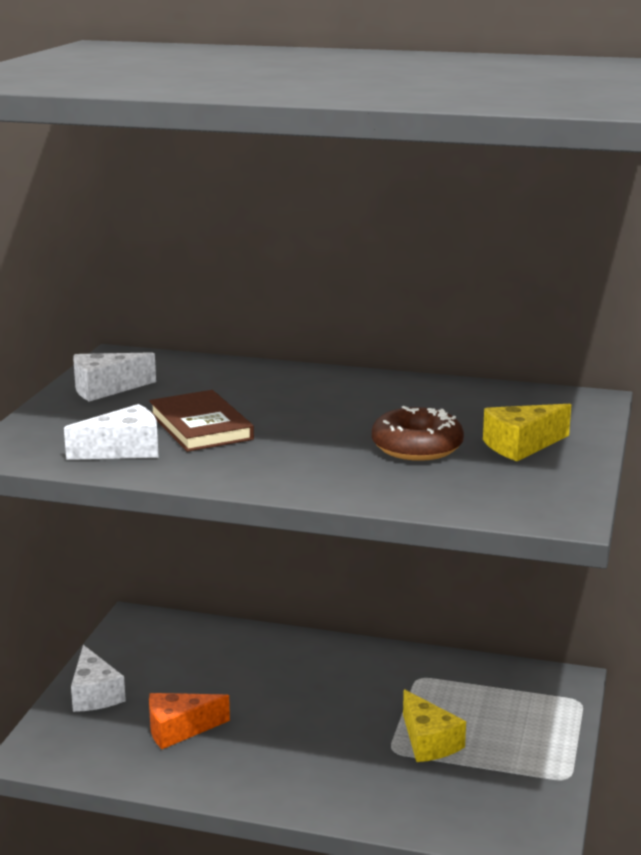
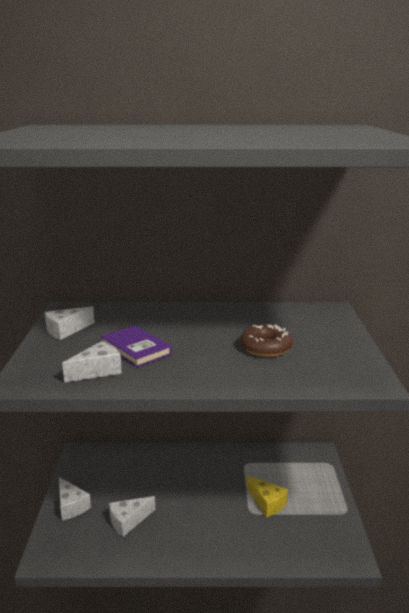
camera: 15 degrees left, 0 degrees up
(179, 729) = (128, 521): orange cheese -> white cheese
(201, 426) = (136, 349): brown book -> purple book
(521, 445) = (319, 340): yellow cheese -> none

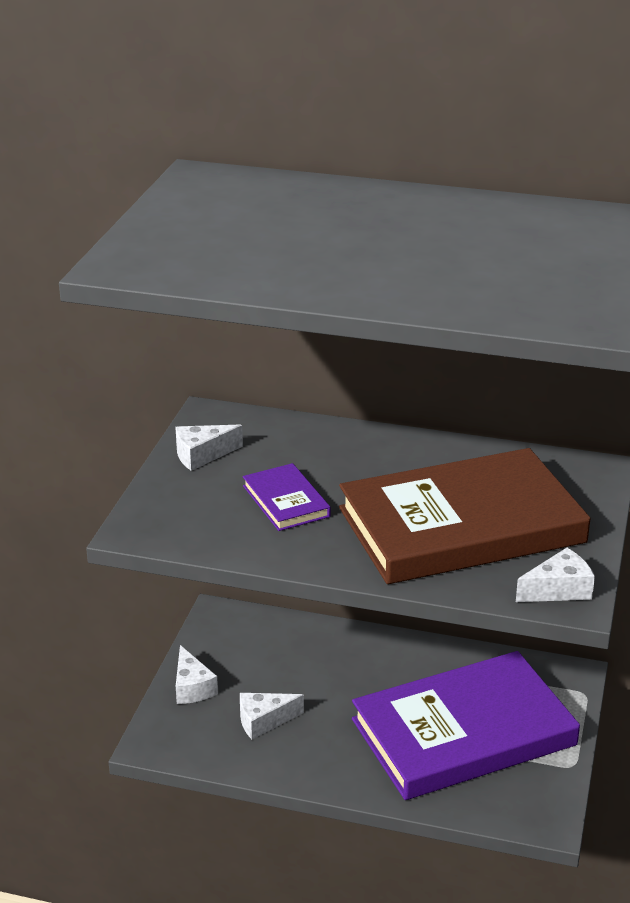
camera: 15 degrees right, 10 degrees up
(98, 371) = (228, 529): white cheese -> white cheese (558, 590)
(265, 348) = (461, 525): brown donut -> brown book
(267, 503) = (463, 732): yellow cheese -> purple book

